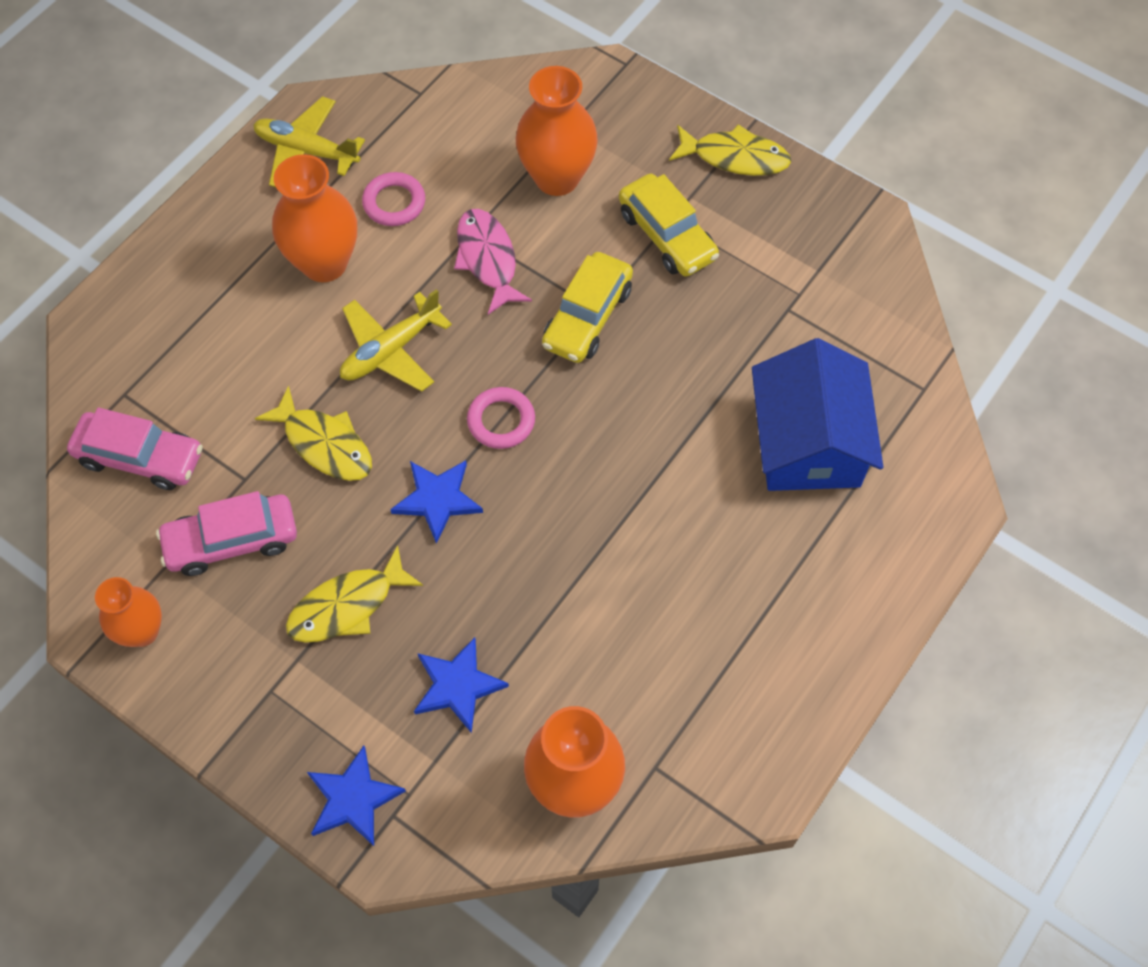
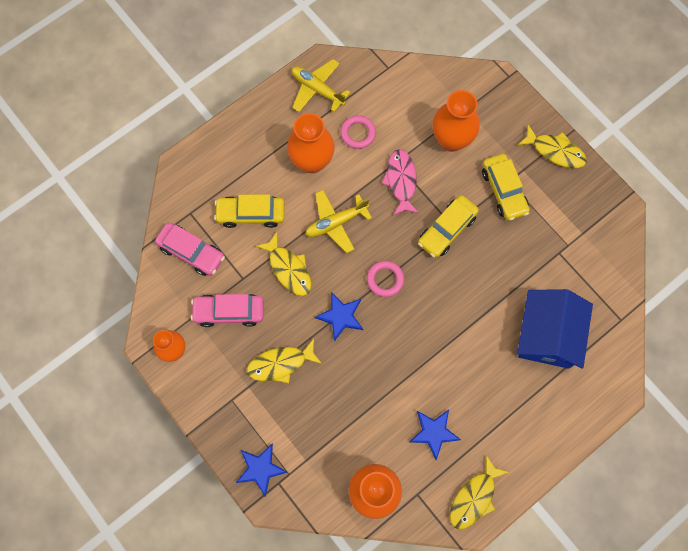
camera: 15 degrees right, 10 degrees up
(235, 371) = (251, 214): none -> yellow car
(457, 686) = (327, 423): blue star -> blue star (434, 432)
(759, 745) = (474, 497): none -> yellow fish

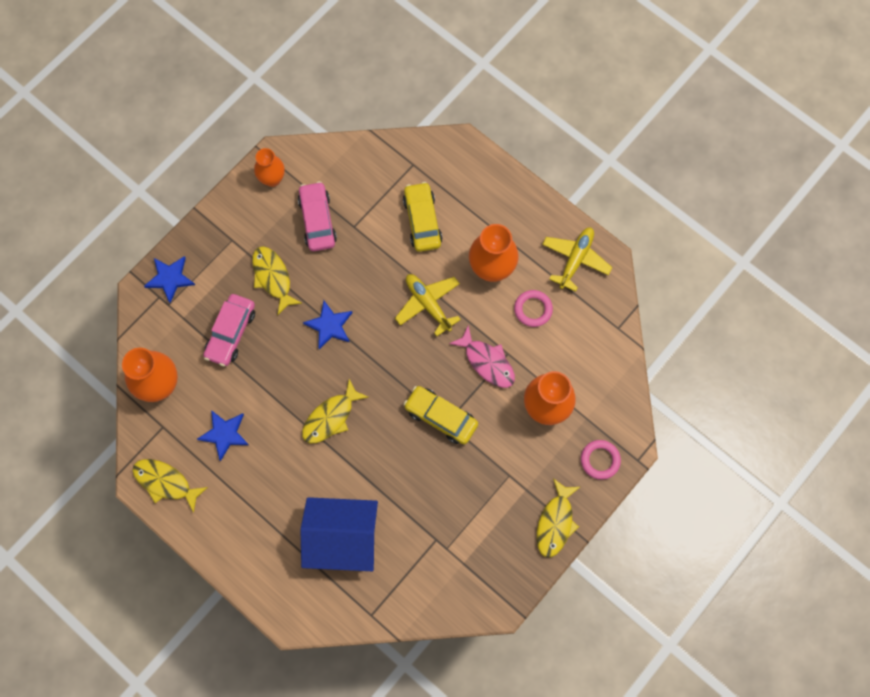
camera: 80 degrees right, 0 degrees up
(191, 252) = (372, 174): pink car -> pink car (231, 333)
(288, 269) = (370, 267): yellow fish -> yellow fish (331, 417)
(385, 279) = (375, 362): pink ring -> pink ring (600, 460)
(401, 181) = (487, 362): pink fish -> pink fish turned 60 degrees clockwise
(503, 191) = (497, 471): yellow car -> none

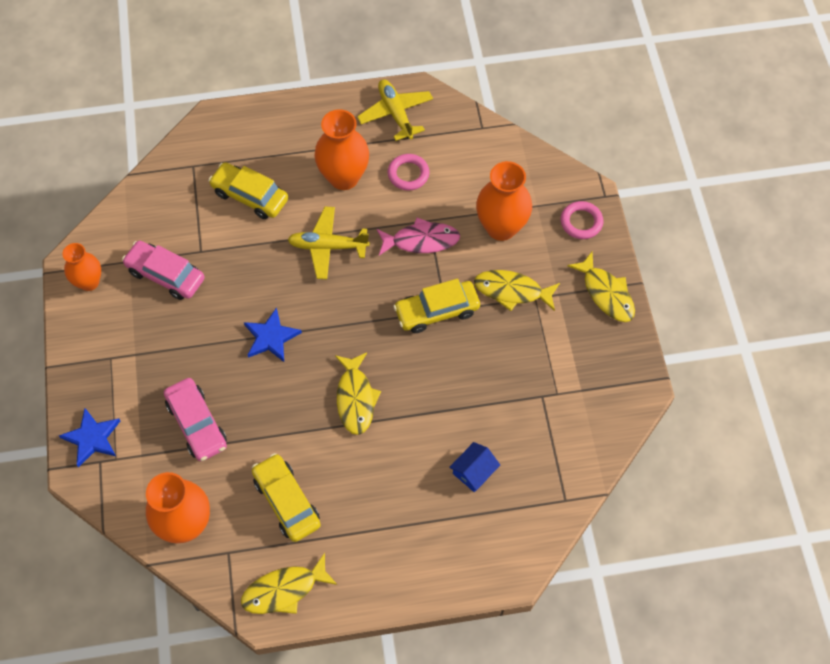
camera: 50 degrees left, 10 degrees down
(224, 434) = (287, 501): blue star -> yellow car
(273, 278) = (181, 350): yellow fish -> yellow fish (512, 291)
(342, 537) = (474, 471): blue house -> blue house, size x0.45

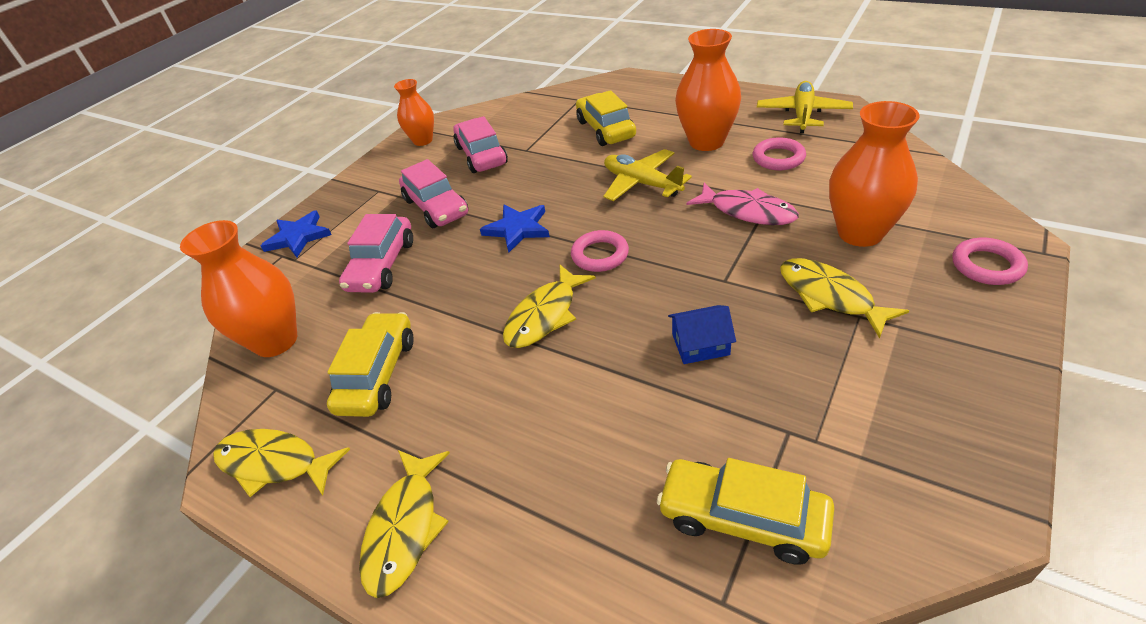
camera: 45 degrees right, 20 degrees down
(183, 349) = (436, 207): none -> pink car
(351, 330) = (600, 255): none -> pink ring
(437, 311) = (712, 277): yellow car -> yellow car (742, 518)
(474, 471) = (612, 470): blue house -> blue house (700, 344)
(606, 293) = (983, 355): yellow fish -> yellow fish (405, 528)

